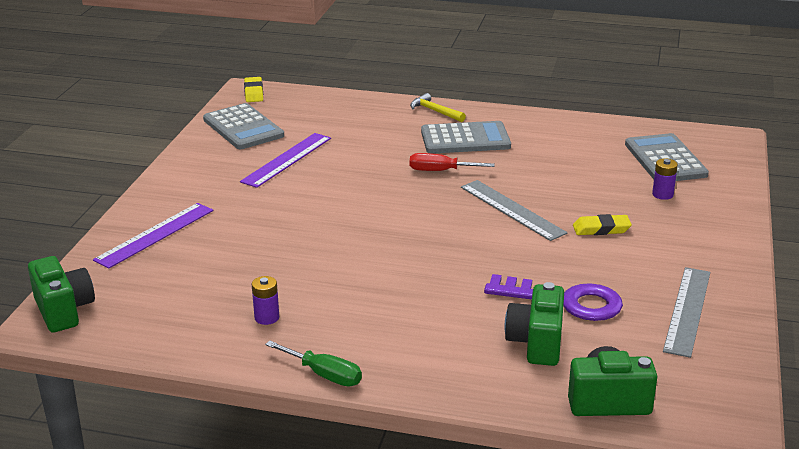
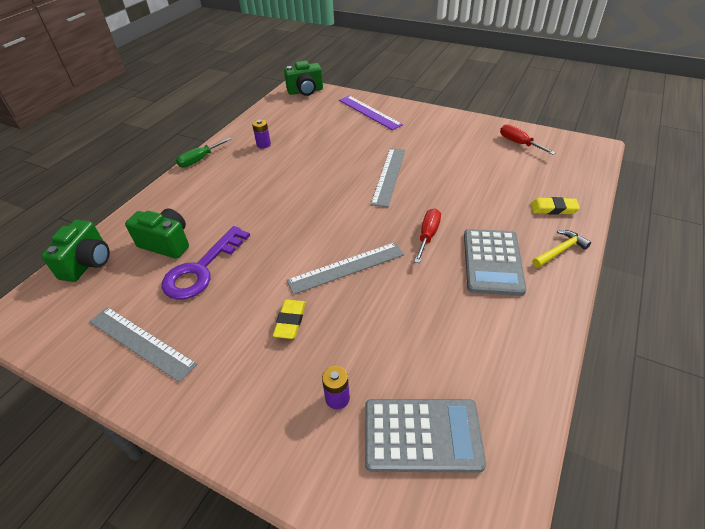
camera: 105 degrees right, 15 degrees up
(243, 128) = (519, 143): grey calculator -> red screwdriver
(253, 93) = (590, 150): yellow eraser -> yellow eraser (553, 209)
(287, 159) = (461, 160): purple ruler -> none
(333, 202) = (389, 176): none -> grey ruler

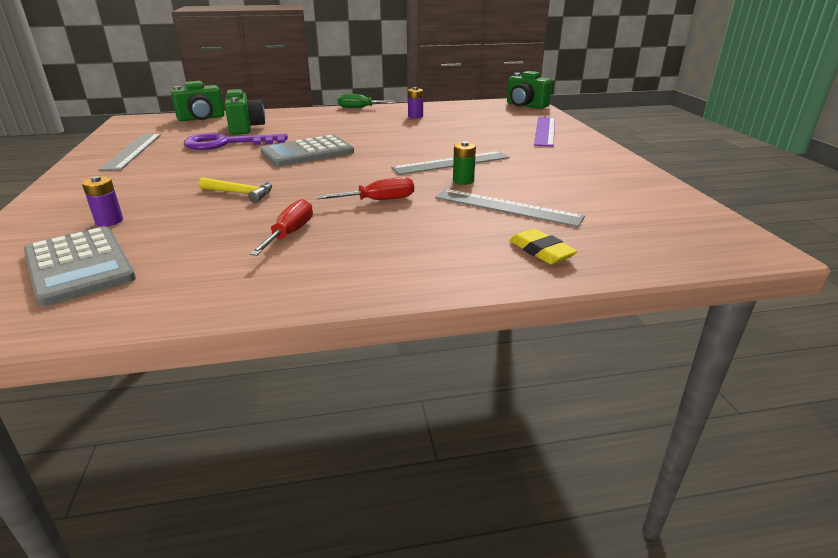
camera: 50 degrees right, 15 degrees down
(290, 321) = (192, 182): yellow eraser -> none
(346, 268) = (284, 182): grey ruler -> grey ruler (506, 207)
(427, 186) = (463, 181): none -> green battery
(492, 262) = (377, 239): grey calculator -> grey calculator (307, 152)
(519, 143) = (647, 202): red screwdriver -> red screwdriver (290, 234)
(560, 250) = (457, 273): yellow hammer -> yellow hammer (241, 193)

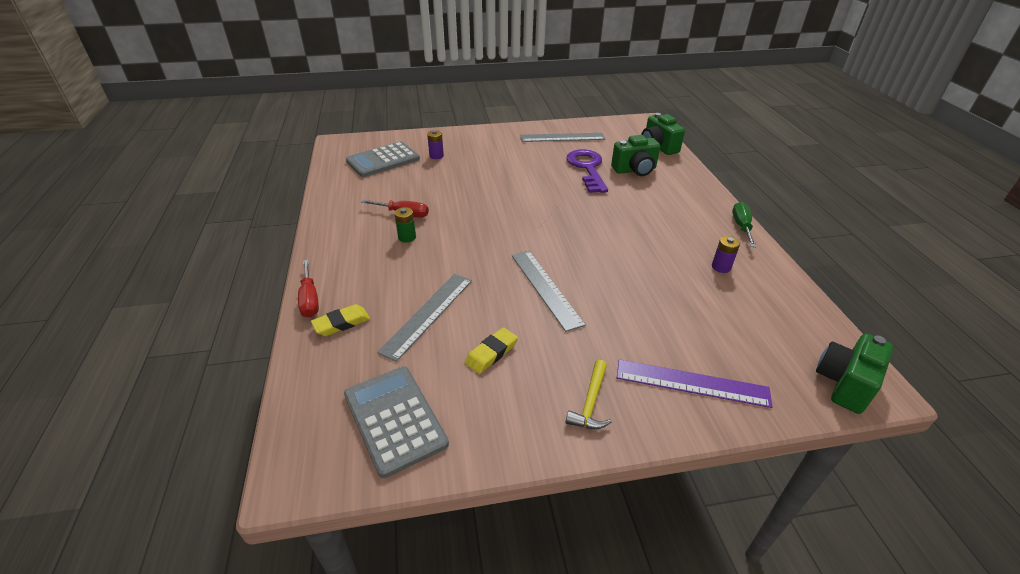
camera: 90 degrees right, 10 degrees up
(241, 193) = (475, 189): yellow hammer -> yellow hammer (590, 403)
(307, 152) = (568, 206): grey calculator -> grey calculator (395, 419)
(379, 200) = (453, 246): red screwdriver -> red screwdriver (310, 300)
(463, 181) = (494, 293): green battery -> green battery (407, 237)
(549, 181) = (491, 353): none -> yellow eraser

